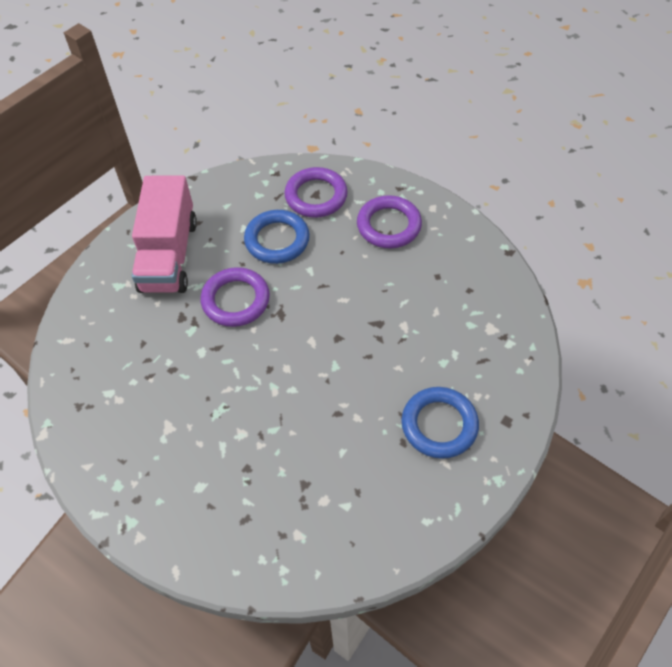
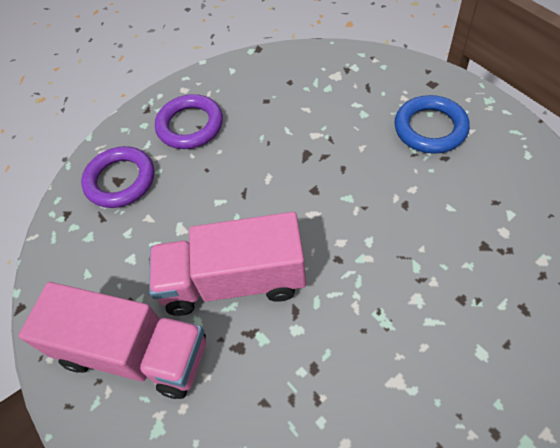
camera: 70 degrees left, 0 degrees up
(236, 300) = (234, 281): purple ring -> pink truck
(277, 240) = (164, 226): blue ring -> none

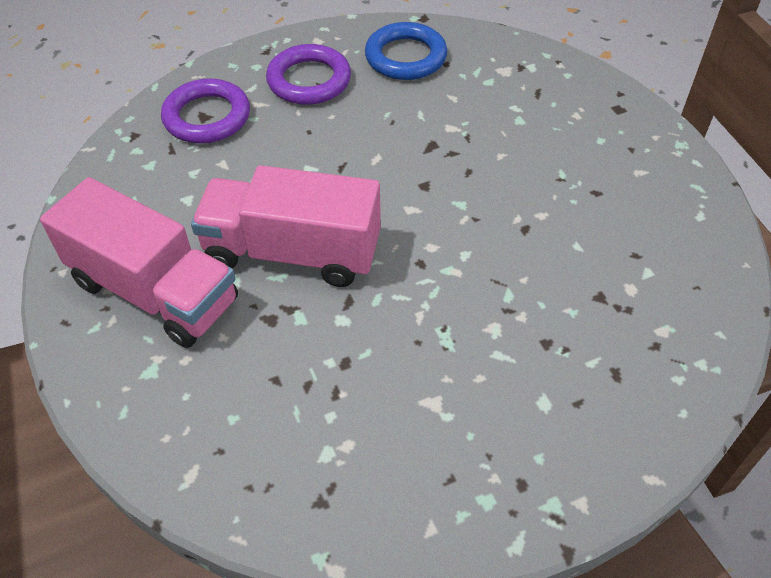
camera: 10 degrees right, 5 degrees down
(430, 128) = (593, 156): blue ring -> blue ring (405, 57)

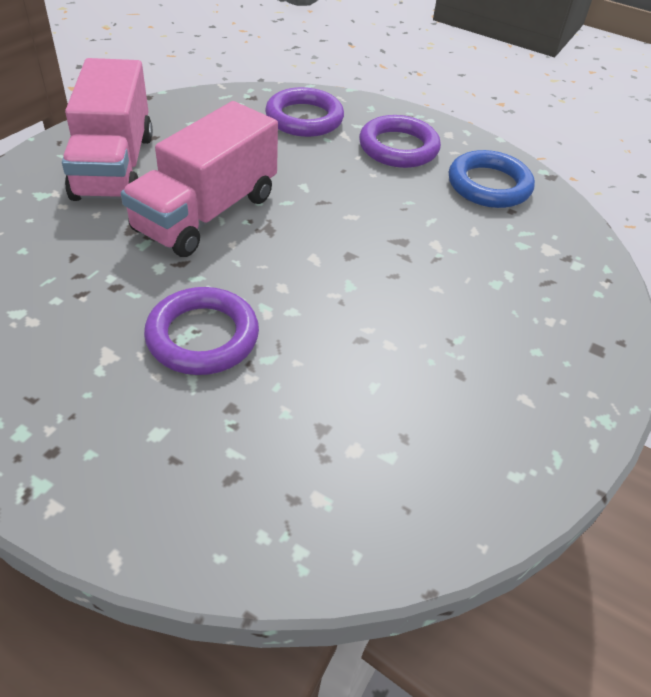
camera: 50 degrees right, 5 degrees down
(292, 252) = (206, 213): pink truck -> pink truck turned 120 degrees counterclockwise
(455, 326) = (202, 336): none -> purple ring

